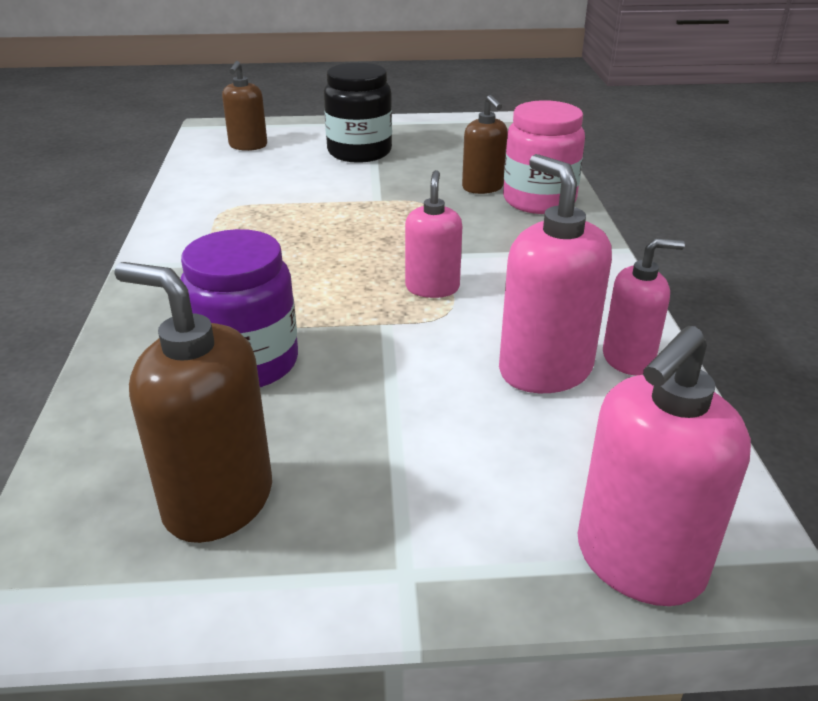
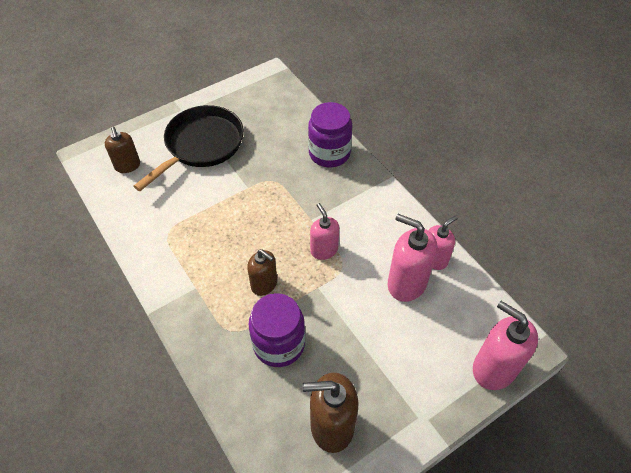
camera: 30 degrees left, 20 degrees up
(359, 152) = (201, 145): black jar -> black pan
(483, 187) = (293, 153): brown soap dispenser -> brown soap dispenser (264, 284)
(539, 200) = (329, 153): pink jar -> purple jar
(638, 561) = (493, 368): pink soap dispenser -> pink soap dispenser turned 120 degrees clockwise

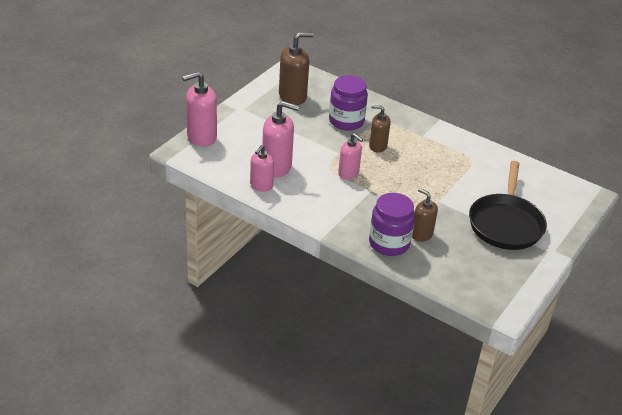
camera: 155 degrees right, 15 degrees down
(127, 166) = (548, 194): brown soap dispenser -> brown soap dispenser (421, 234)
(493, 368) = (201, 137): pink soap dispenser -> pink soap dispenser turned 135 degrees clockwise

